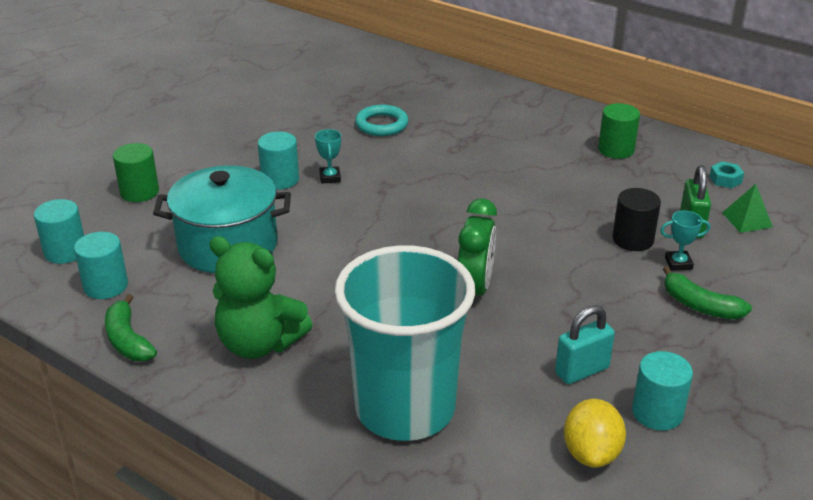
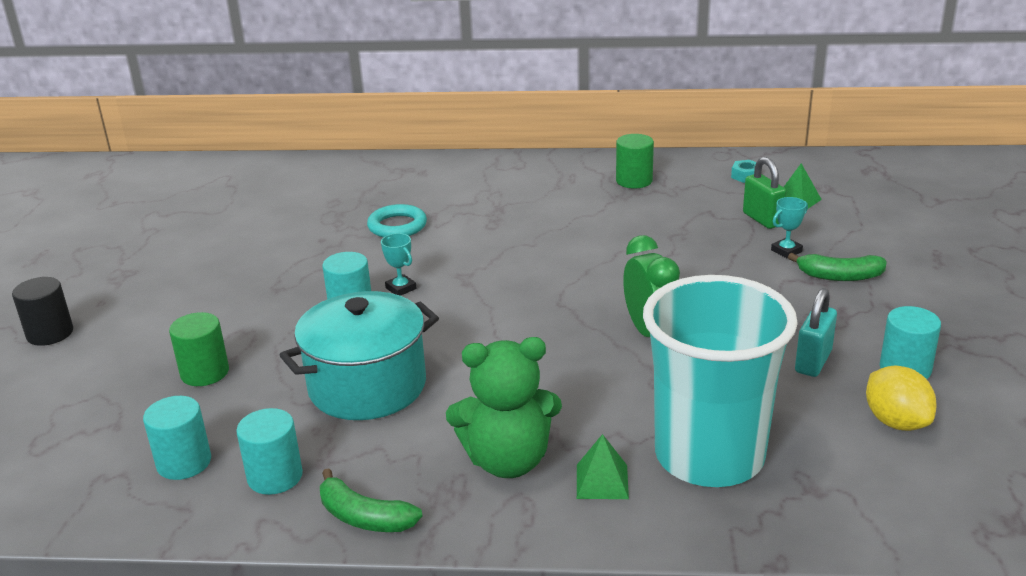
camera: 30 degrees left, 5 degrees down
(305, 390) = (602, 481): none -> green pyramid
(633, 239) = (730, 245): black cylinder -> black cylinder (50, 333)

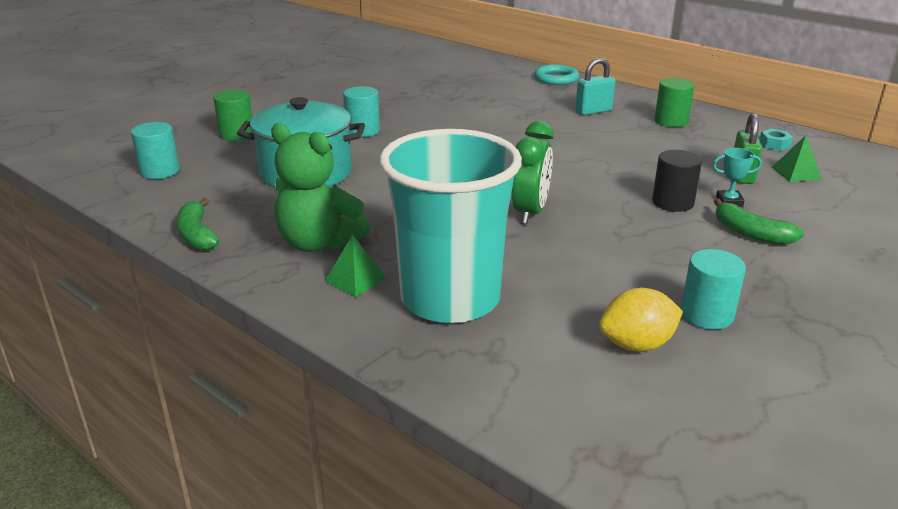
camera: 35 degrees right, 0 degrees up
(50, 333) = (198, 91): black cylinder -> black cylinder (672, 202)
(275, 477) = (188, 196): turquoise cylinder -> none
(397, 226) = (459, 98): turquoise ring -> turquoise ring (556, 78)
(401, 288) = (407, 131): turquoise trophy -> none
(813, 362) = (630, 277): turquoise padlock -> turquoise padlock (593, 111)
(896, 422) = (636, 345): yellow lemon -> yellow lemon turned 60 degrees clockwise

